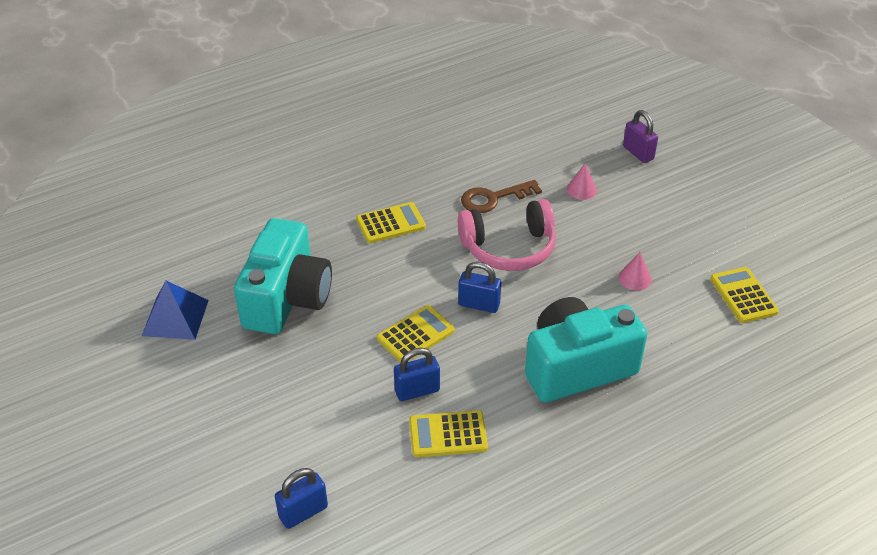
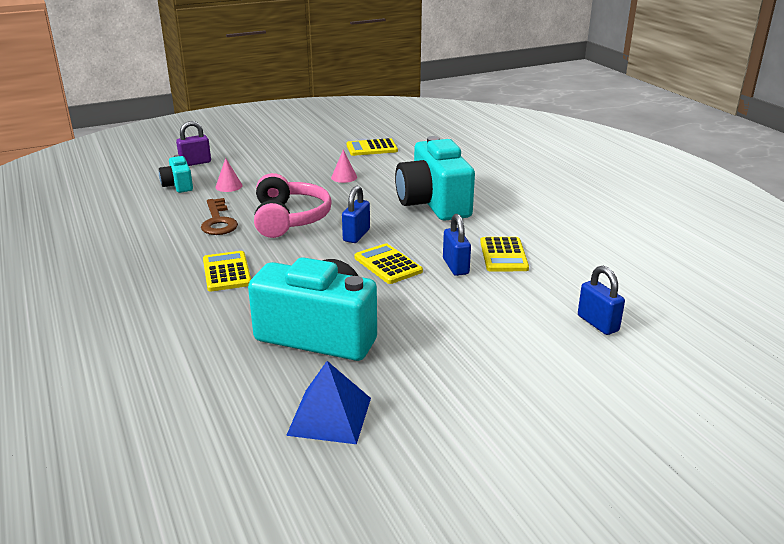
camera: 85 degrees left, 15 degrees down
(573, 154) = (178, 185): none -> turquoise camera

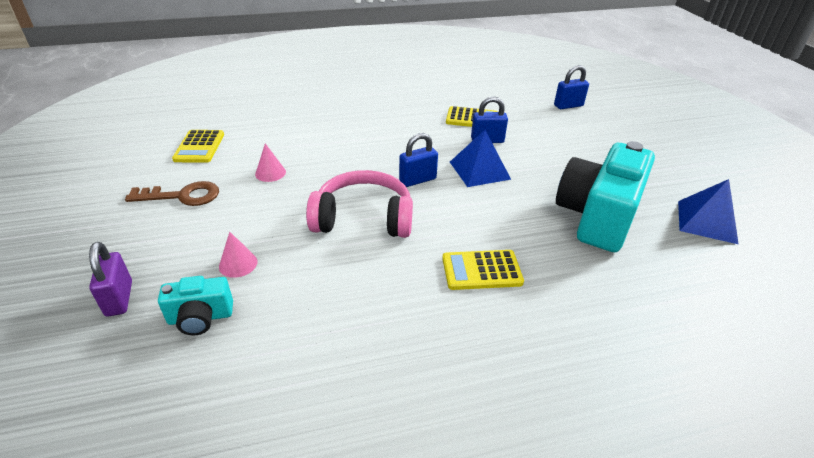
camera: 80 degrees left, 10 degrees up
(218, 221) = (347, 275): brown key -> brown key (182, 196)
(356, 235) = (417, 180): blue padlock -> blue padlock turned 60 degrees counterclockwise
(388, 264) = (479, 170): yellow calculator -> blue pyramid
(433, 203) = (365, 132): turquoise camera -> none

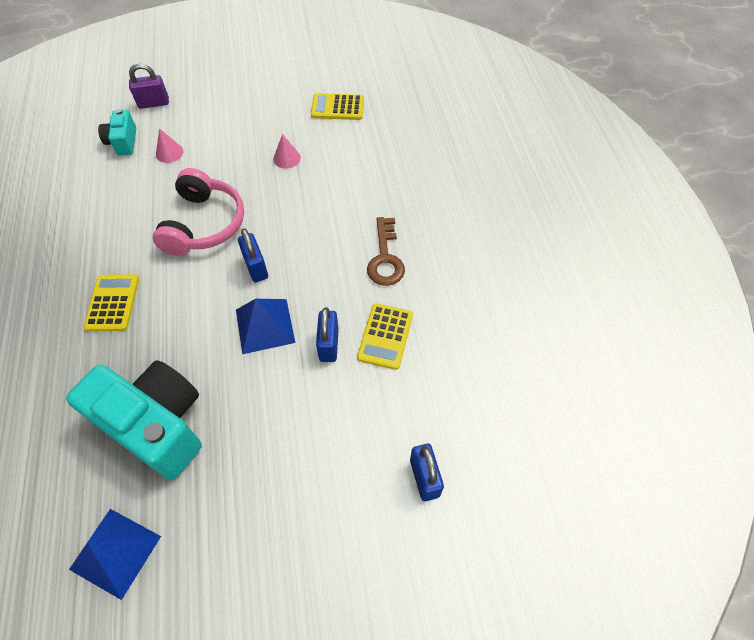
camera: 95 degrees right, 20 degrees up
(182, 196) = (261, 110): brown key -> brown key (385, 258)

